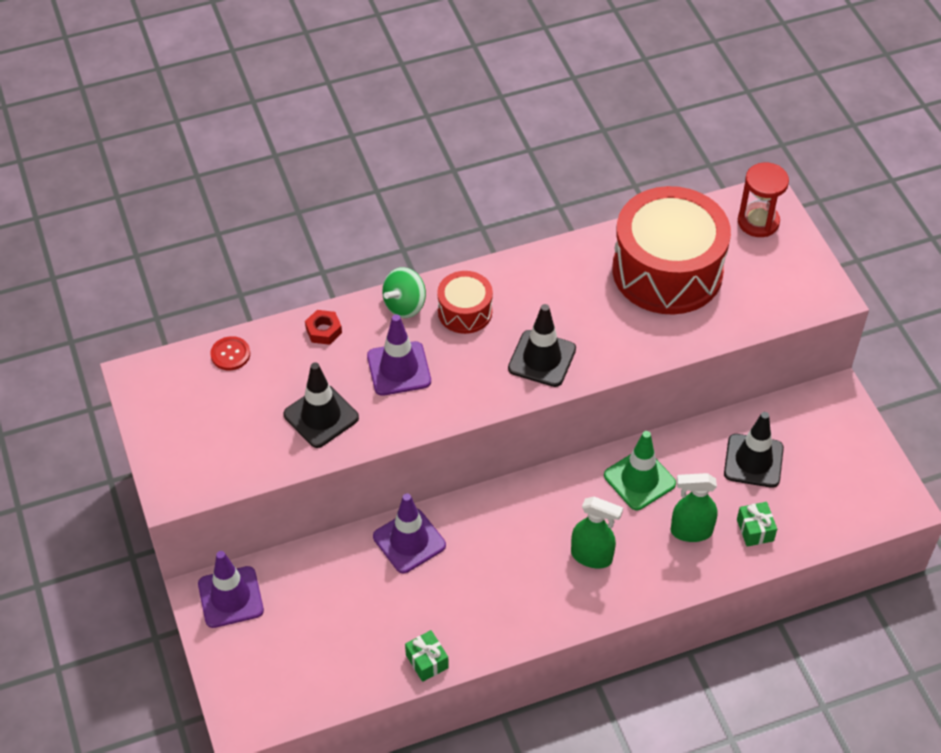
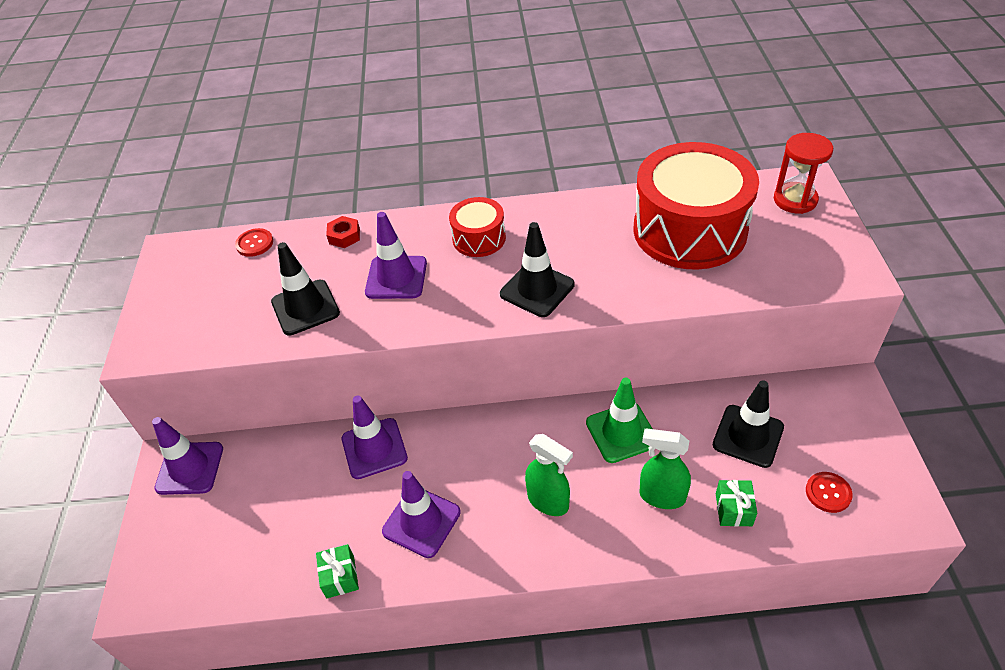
camera: 20 degrees right, 5 degrees down
(404, 305) = (426, 225): green spinning top -> none
(482, 598) = (421, 522): none -> purple traffic cone
(831, 499) = (828, 493): none -> red button

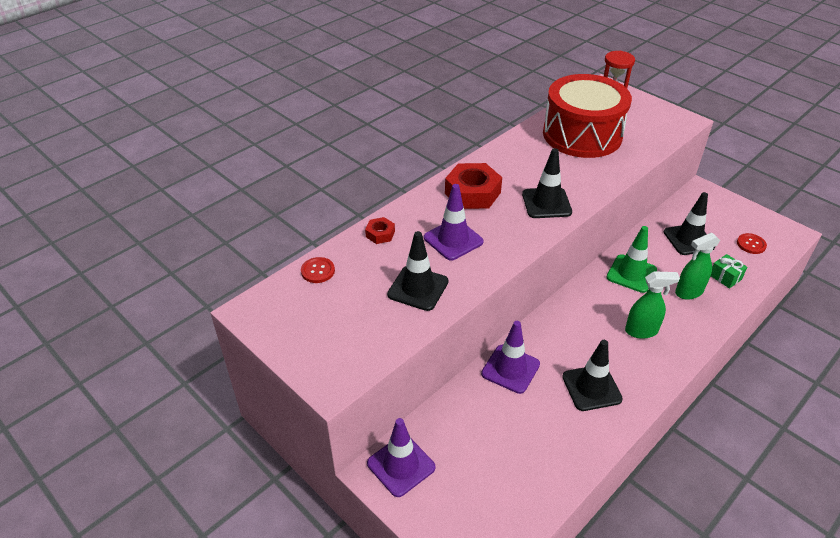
camera: 45 degrees left, 5 degrees down
(340, 577) = (587, 450): green gift -> none
(421, 522) = (591, 388): purple traffic cone -> black traffic cone
(479, 238) = (472, 193): red drum -> red nut

